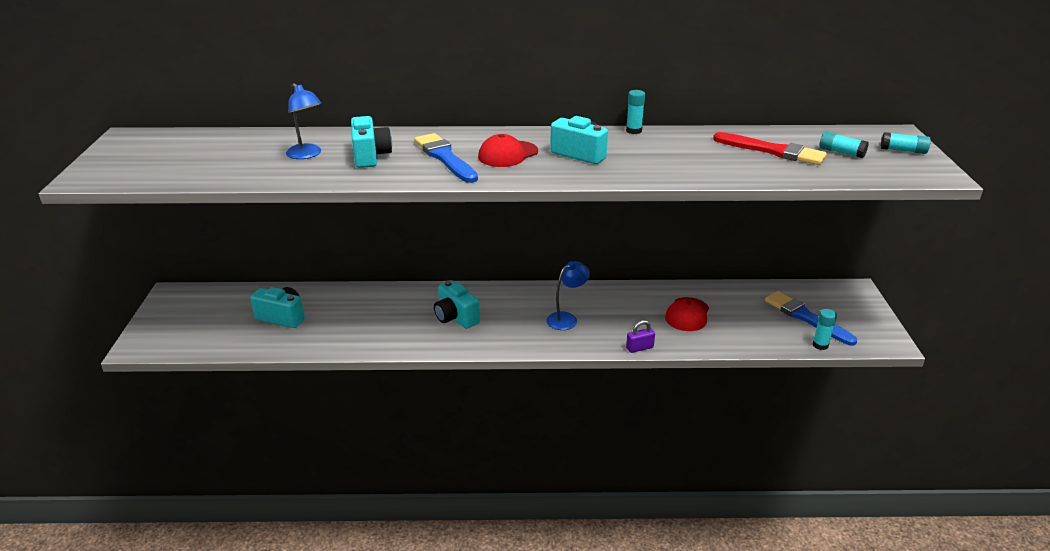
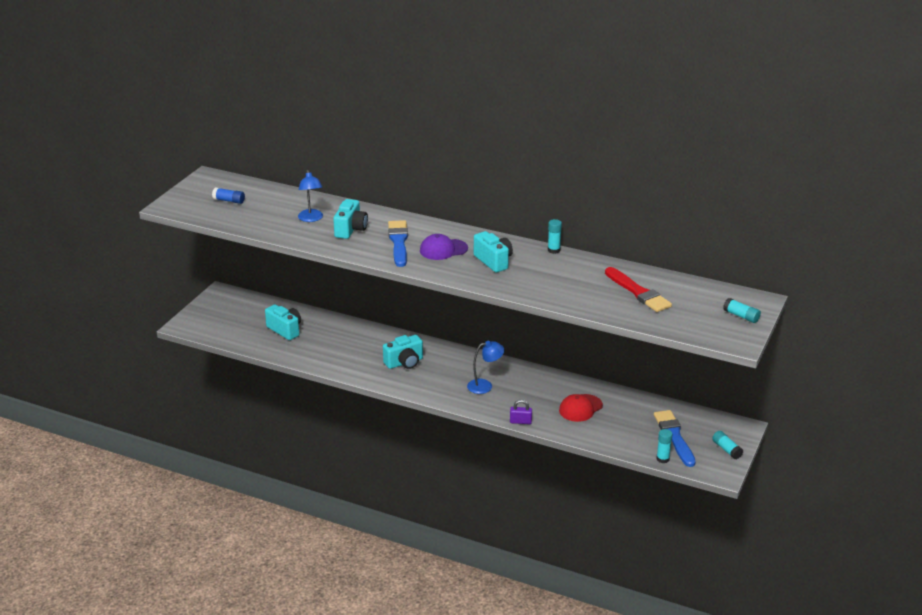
camera: 25 degrees right, 0 degrees up
(175, 156) = (229, 201): none -> blue glue stick
(455, 317) = (404, 363): turquoise camera -> turquoise camera turned 105 degrees counterclockwise
(508, 154) = (443, 249): red cap -> purple cap
(841, 152) = (689, 306): turquoise glue stick -> turquoise glue stick (726, 450)

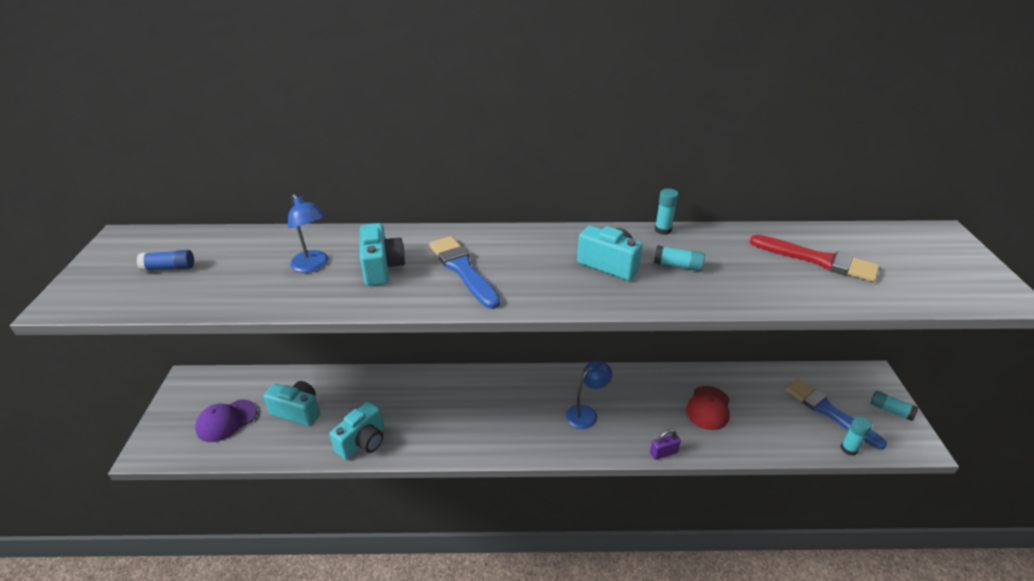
camera: 25 degrees left, 5 degrees up
(404, 363) = (473, 411): turquoise camera -> turquoise camera (363, 442)
(443, 249) = (531, 265): purple cap -> purple cap (226, 420)
(741, 316) = (958, 259): turquoise glue stick -> turquoise glue stick (677, 265)

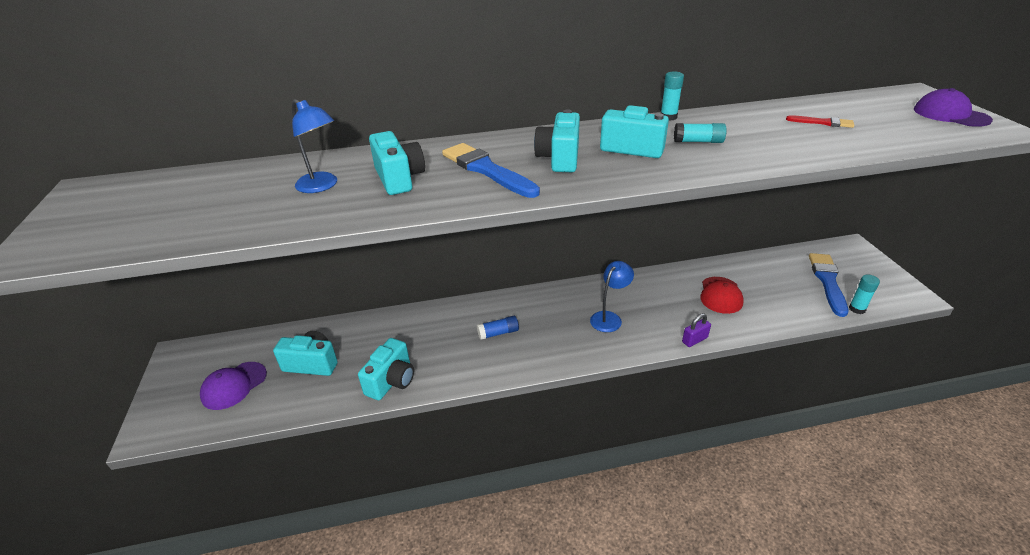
camera: 10 degrees left, 0 degrees up
(169, 268) = (152, 208): blue glue stick -> blue glue stick (498, 333)
(535, 266) = (559, 159): none -> turquoise camera
(817, 260) = (822, 122): red brush -> red brush, size x0.52
(829, 412) = (827, 281): blue brush -> blue brush turned 60 degrees clockwise
(890, 410) = (878, 272): turquoise glue stick -> none
(963, 269) = (950, 115): none -> purple cap

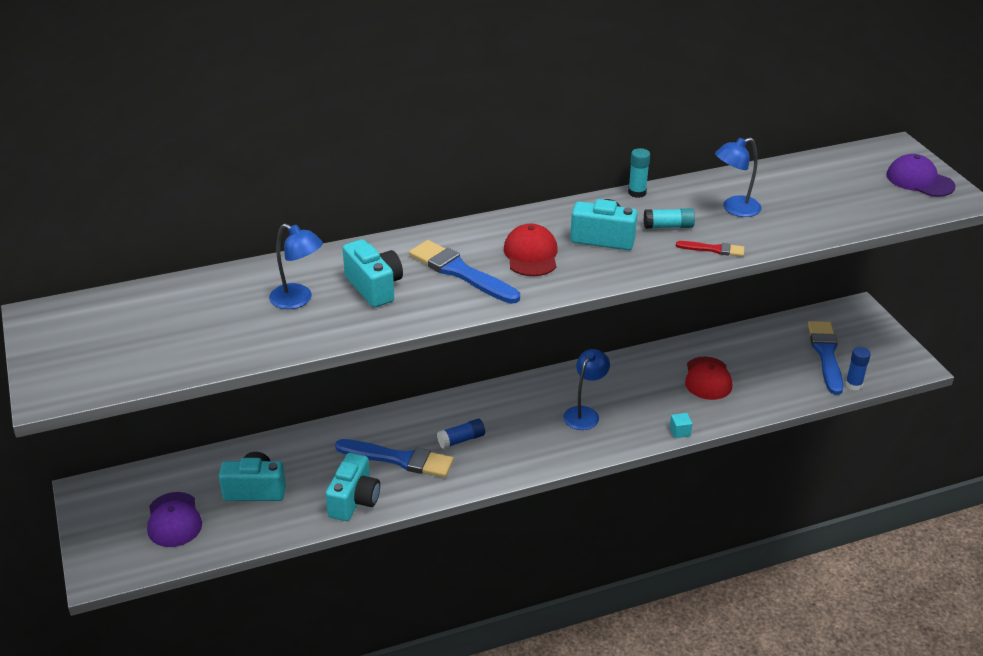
camera: 10 degrees left, 0 degrees up
(234, 385) = (174, 520): purple cap -> purple cap turned 45 degrees counterclockwise
(441, 346) = (399, 459): none -> blue brush
(559, 159) = (531, 255): turquoise camera -> red cap
(694, 340) = (680, 431): purple padlock -> turquoise cube
(764, 130) = (734, 209): none -> blue lamp
(822, 122) = (793, 196): red brush -> red brush (713, 249)
(857, 309) = (853, 385): turquoise glue stick -> blue glue stick

